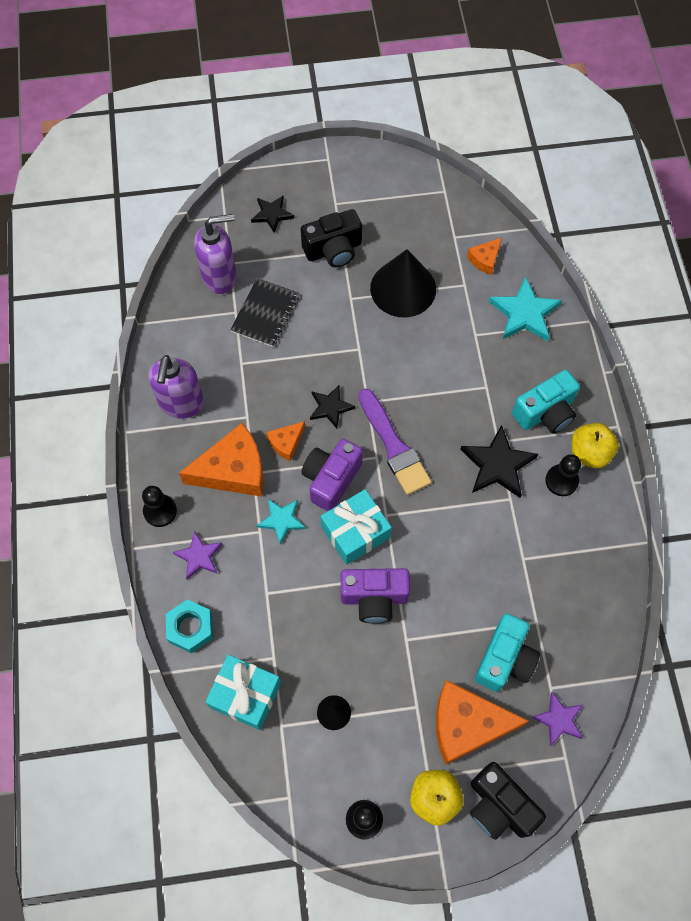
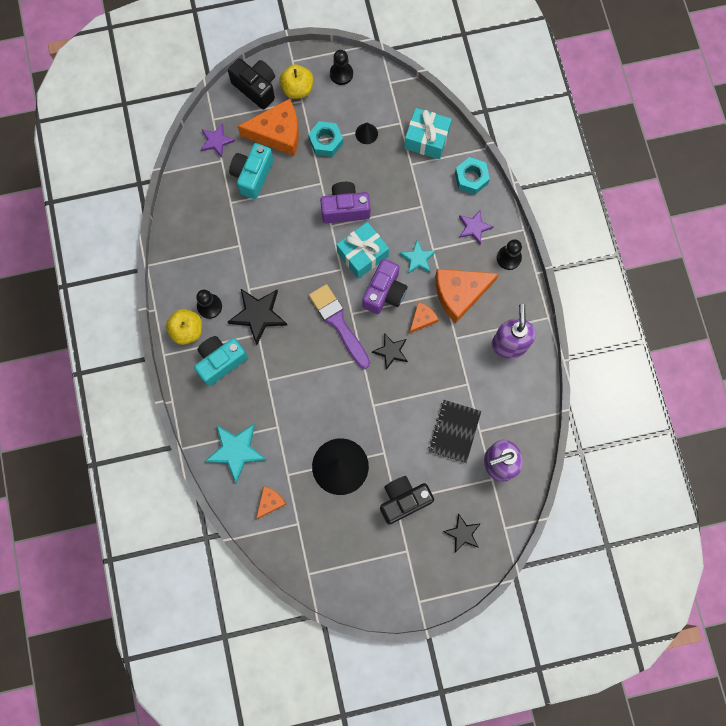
camera: 175 degrees right, 10 degrees up
(395, 704) = (326, 142): none -> turquoise nut

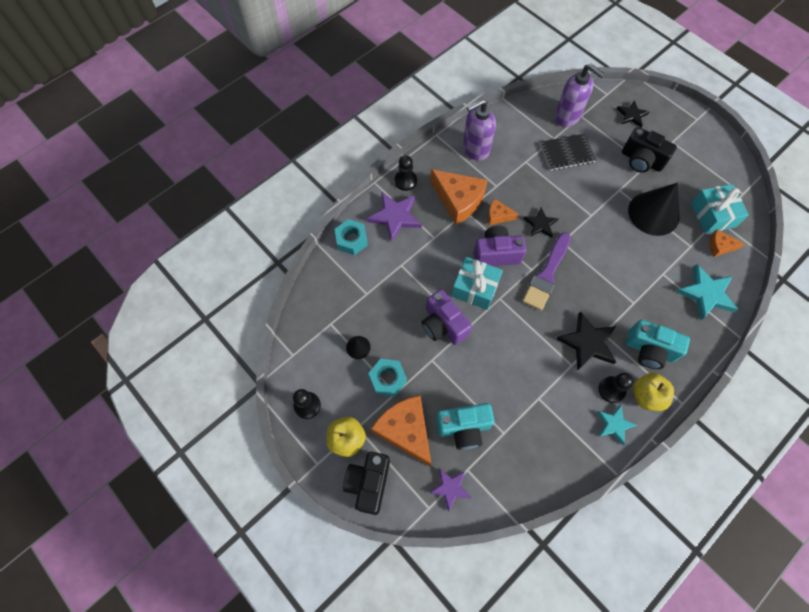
camera: 120 degrees left, 10 degrees down
(418, 258) = (450, 244): turquoise star -> turquoise star (614, 424)
(426, 139) = (334, 293): turquoise gift -> turquoise gift (712, 215)
(474, 227) = (395, 217): purple star -> purple star, size x1.61

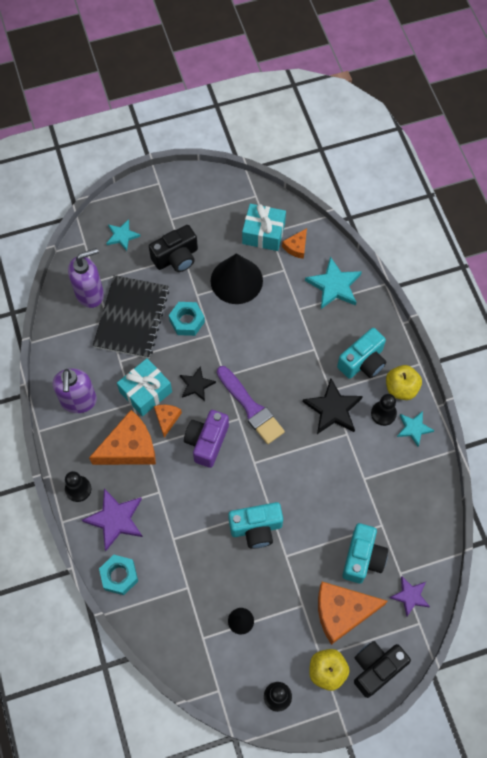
camera: 65 degrees left, 0 degrees up
(368, 483) = (376, 668): black camera -> black camera turned 105 degrees clockwise
(388, 379) = (286, 606): turquoise nut -> turquoise nut (187, 321)
(443, 325) = (256, 528): purple camera -> turquoise camera
(475, 288) = (233, 480): turquoise gift -> turquoise gift (145, 392)
(498, 216) = (167, 419): orange cheese -> orange cheese turned 150 degrees clockwise
(567, 153) = (131, 318): black notebook -> black notebook, size x1.54
(631, 115) = (122, 236): black star -> turquoise star

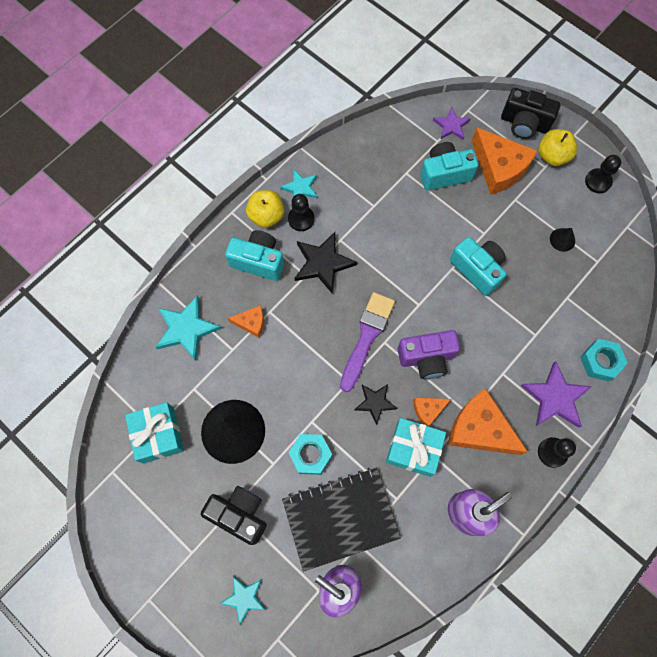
camera: 120 degrees left, 5 degrees up
(296, 247) = (158, 391): orange cheese -> orange cheese (251, 323)

